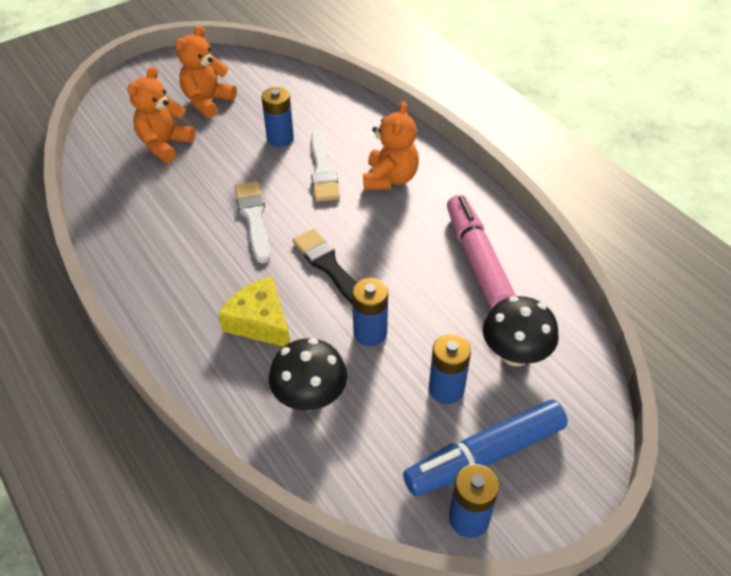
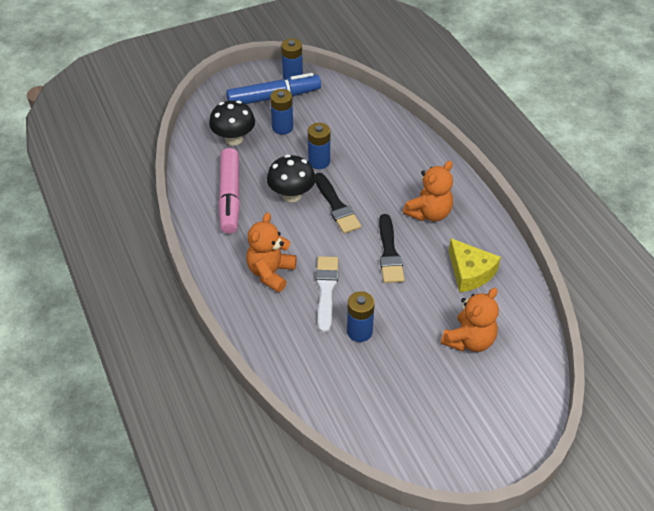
camera: 170 degrees left, 0 degrees up
(207, 101) = (430, 393): orange teddy bear -> orange teddy bear (429, 213)
(254, 218) = (389, 252): white brush -> black brush
(260, 322) = (389, 177): yellow cheese -> yellow cheese (470, 272)
(310, 397) = (363, 133): black mushroom -> black mushroom (291, 195)

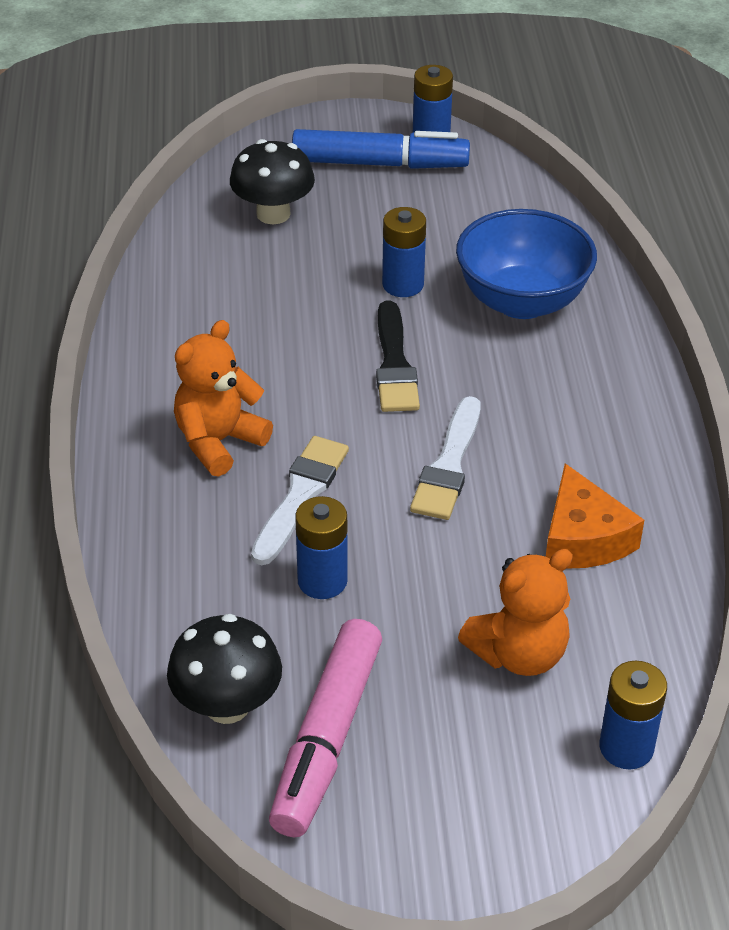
camera: 20 degrees right, 5 degrees down
(230, 197) = (215, 303): pink marker -> pink marker (326, 738)
(282, 127) = (368, 215): blue battery -> blue battery (626, 747)
(291, 195) = (324, 326): black mushroom -> black mushroom (227, 705)
(381, 155) = (522, 301): none -> blue bowl
(389, 252) = (448, 465): black brush -> white brush
(429, 213) = (559, 418): orange teddy bear -> none
(470, 272) = (583, 538): yellow cheese -> orange cheese

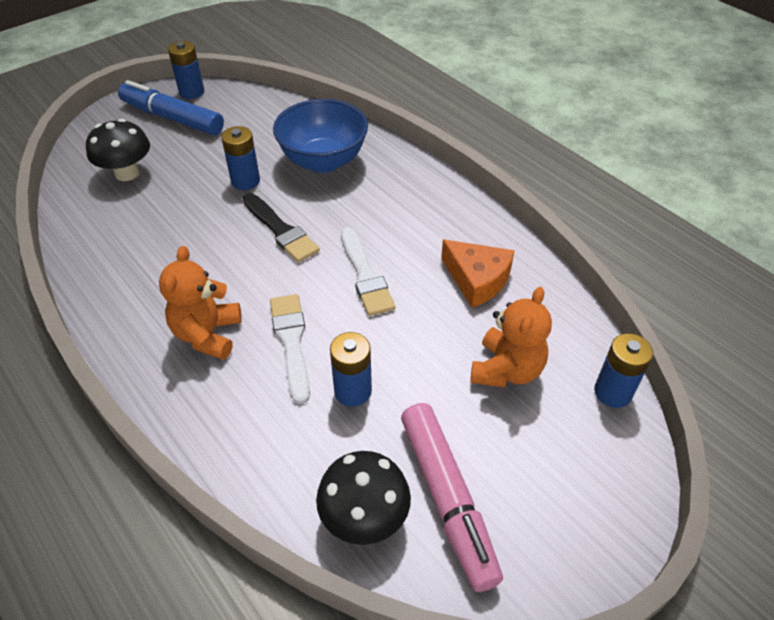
camera: 35 degrees left, 5 degrees up
(380, 164) = (172, 118): blue marker -> blue marker turned 120 degrees counterclockwise

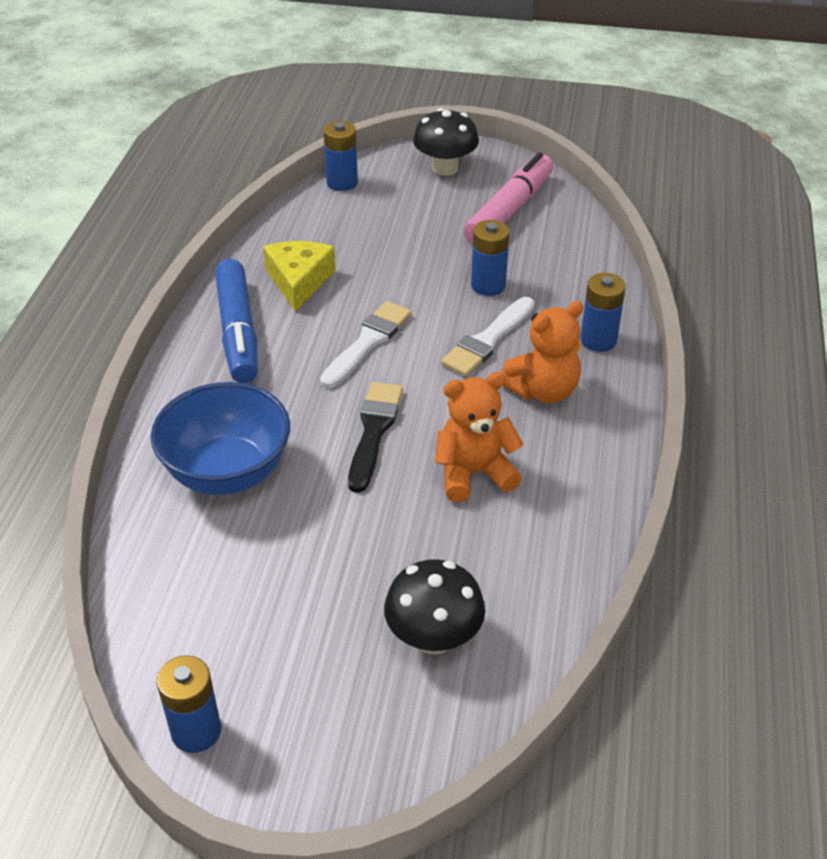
camera: 130 degrees left, 5 degrees down
(172, 118) = (280, 695): blue marker -> blue marker (238, 332)
(245, 181) = (330, 513): blue battery -> blue battery (598, 340)
(364, 517) = (565, 233): black mushroom -> black mushroom (445, 168)
(477, 280) = (299, 281): orange cheese -> yellow cheese
(506, 370) = (378, 229): orange teddy bear -> orange teddy bear (474, 473)

